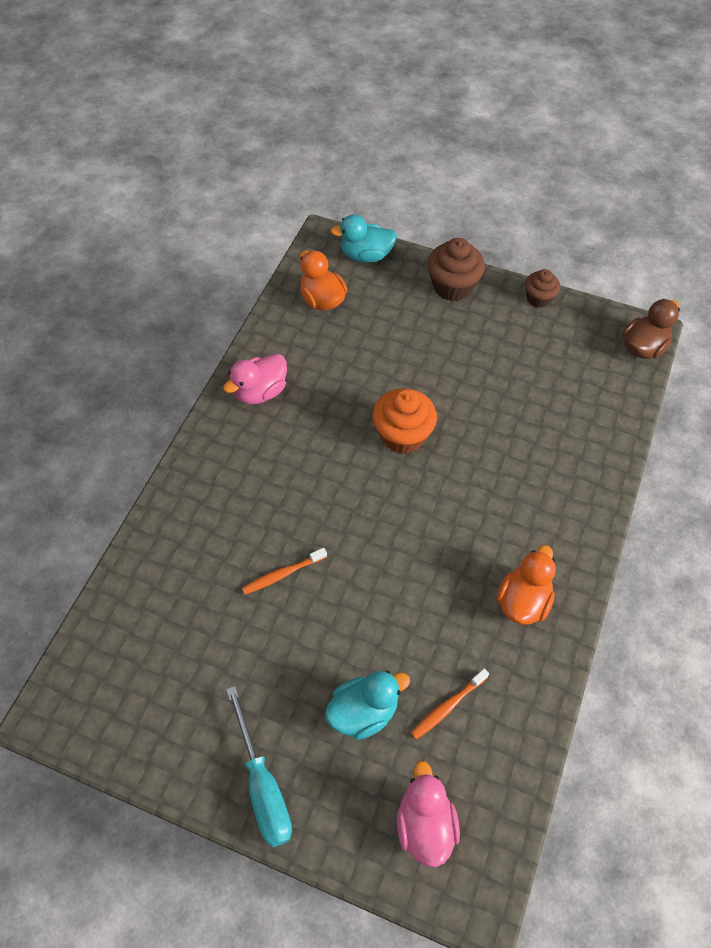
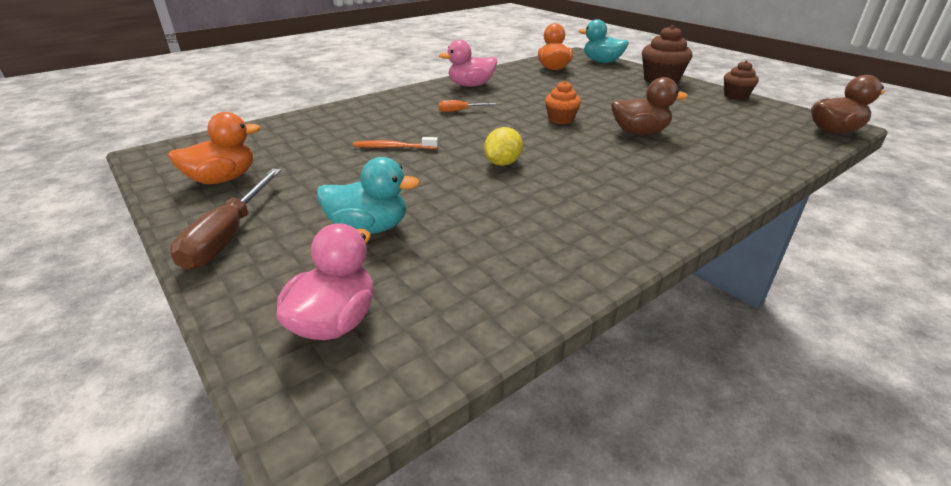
camera: 30 degrees right, 25 degrees down
(263, 786) = (228, 236): turquoise screwdriver -> brown screwdriver
(292, 463) = (460, 111): none -> orange screwdriver
(401, 552) = (502, 163): none -> yellow lemon
(402, 435) = (561, 119): orange cupcake -> orange cupcake, size x0.62
(448, 706) = (452, 253): orange toothbrush -> none
(487, 430) = (639, 133): none -> brown duck
(523, 601) = (598, 218): orange duck -> orange duck (223, 179)

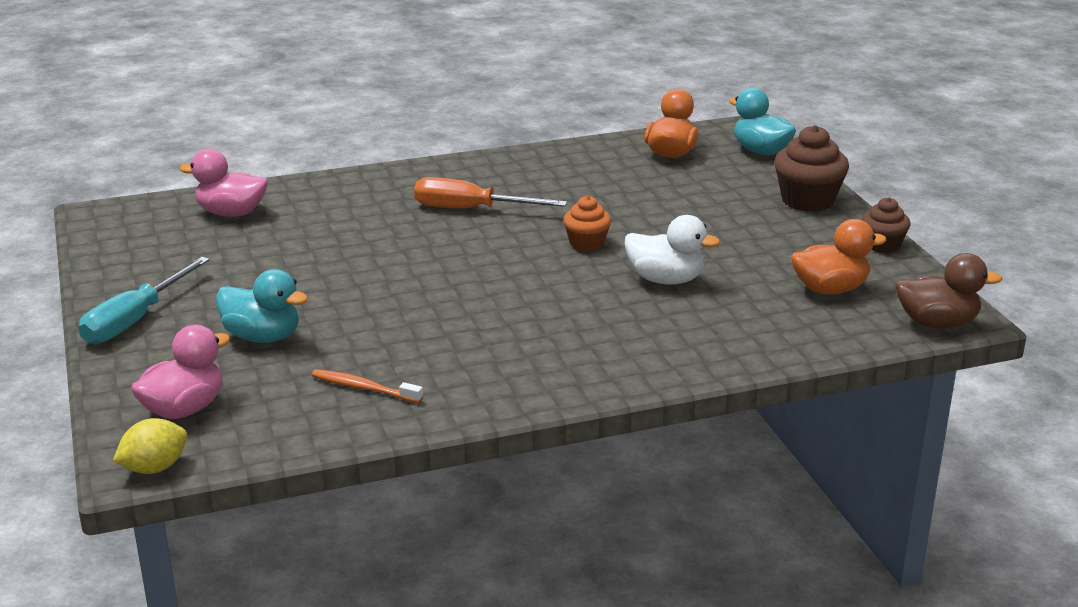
camera: 20 degrees right, 5 degrees down
(223, 179) = (155, 258): orange duck -> orange duck (830, 289)
(228, 236) = (135, 320): brown screwdriver -> turquoise screwdriver
(393, 147) = (351, 249): orange toothbrush -> orange toothbrush (364, 388)
(460, 111) = (471, 209): orange screwdriver -> orange screwdriver, size x1.98
(471, 85) = (523, 169): pink duck -> pink duck (231, 213)
(502, 163) = (455, 291): yellow lemon -> yellow lemon (154, 468)
(639, 133) = (665, 280): brown duck -> white duck

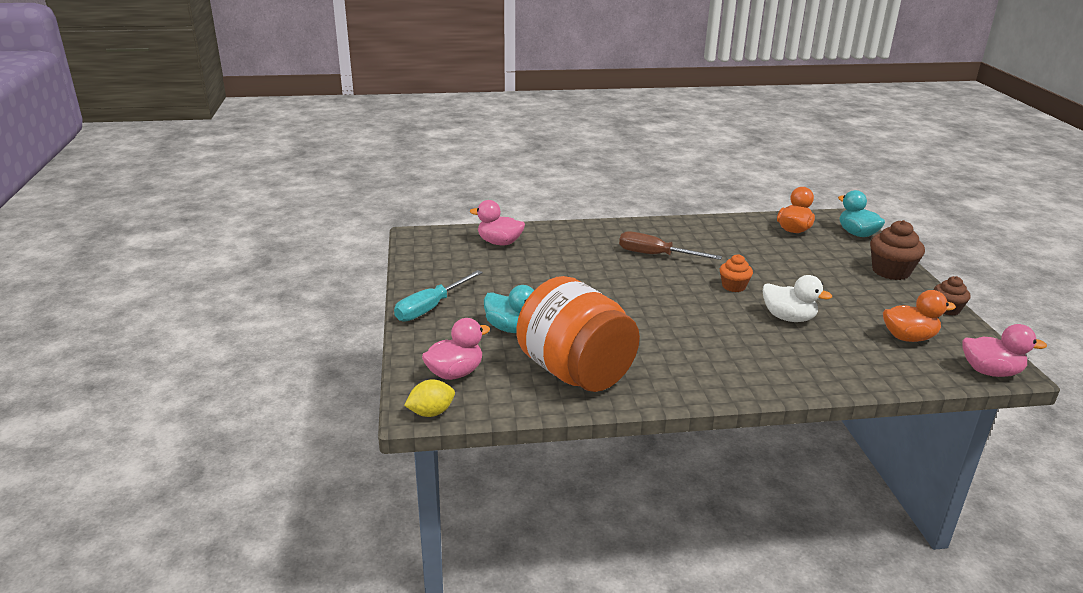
camera: 10 degrees right, 0 degrees up
(364, 388) = (575, 372): orange toothbrush -> orange jar
(471, 209) = (656, 255): orange screwdriver -> brown screwdriver
(937, 323) = (990, 372): brown duck -> pink duck

